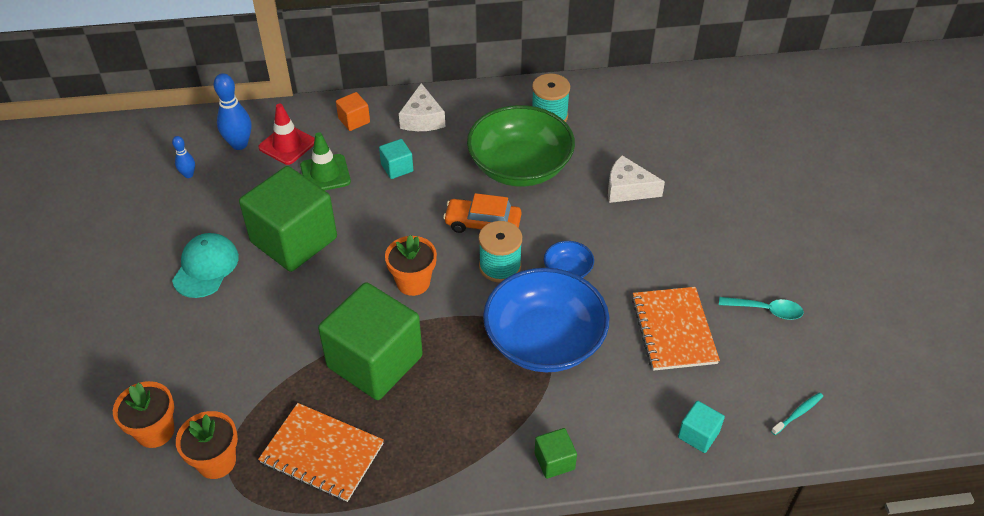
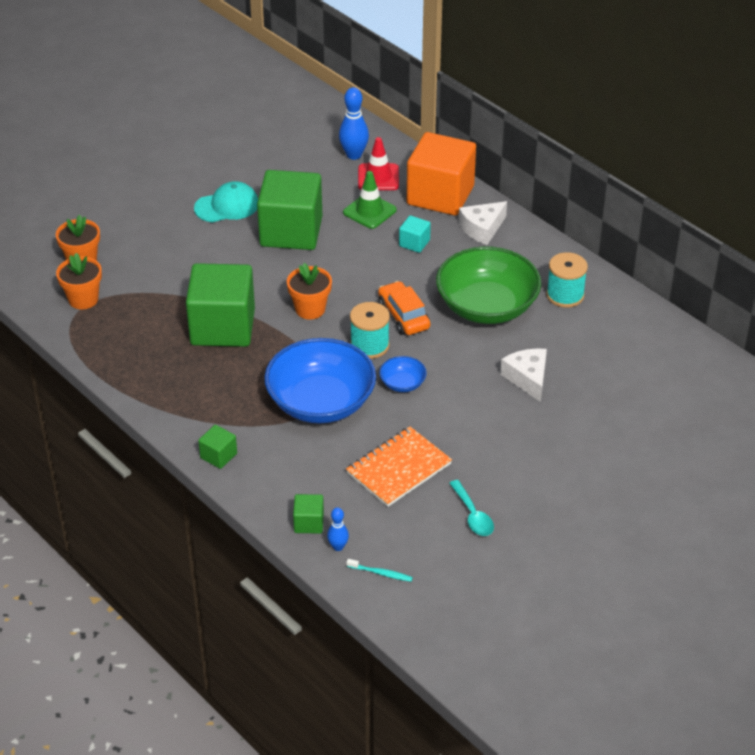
camera: 55 degrees right, 5 degrees down
(188, 175) = (300, 149): blue bowling pin -> blue bowling pin (338, 547)
(322, 453) = (128, 342): orange notebook -> none
(354, 120) = (440, 195): orange cube -> orange cube, size x2.35
(698, 435) = (309, 523): turquoise cube -> green cube

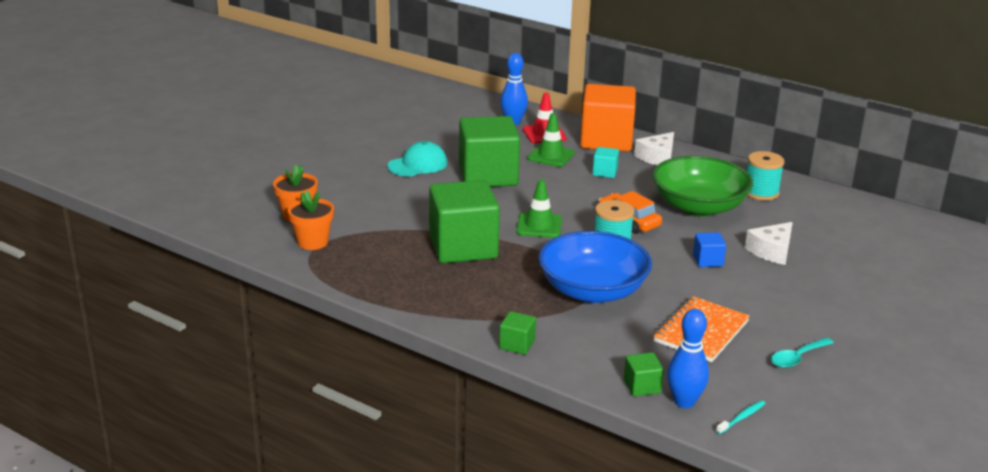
camera: 15 degrees left, 15 degrees down
(310, 309) = (539, 226): orange flower pot -> green traffic cone
(338, 547) = (684, 402): blue bowling pin -> blue bowling pin, size x1.77
(381, 573) = (742, 418): turquoise toothbrush -> turquoise toothbrush turned 45 degrees counterclockwise
(402, 383) = (660, 268): blue bowl -> none
(455, 381) = (708, 260): none -> blue cube
(473, 515) = (797, 358): turquoise spoon -> turquoise spoon turned 90 degrees clockwise
(527, 378) = (771, 251): white cheese -> white cheese turned 105 degrees counterclockwise

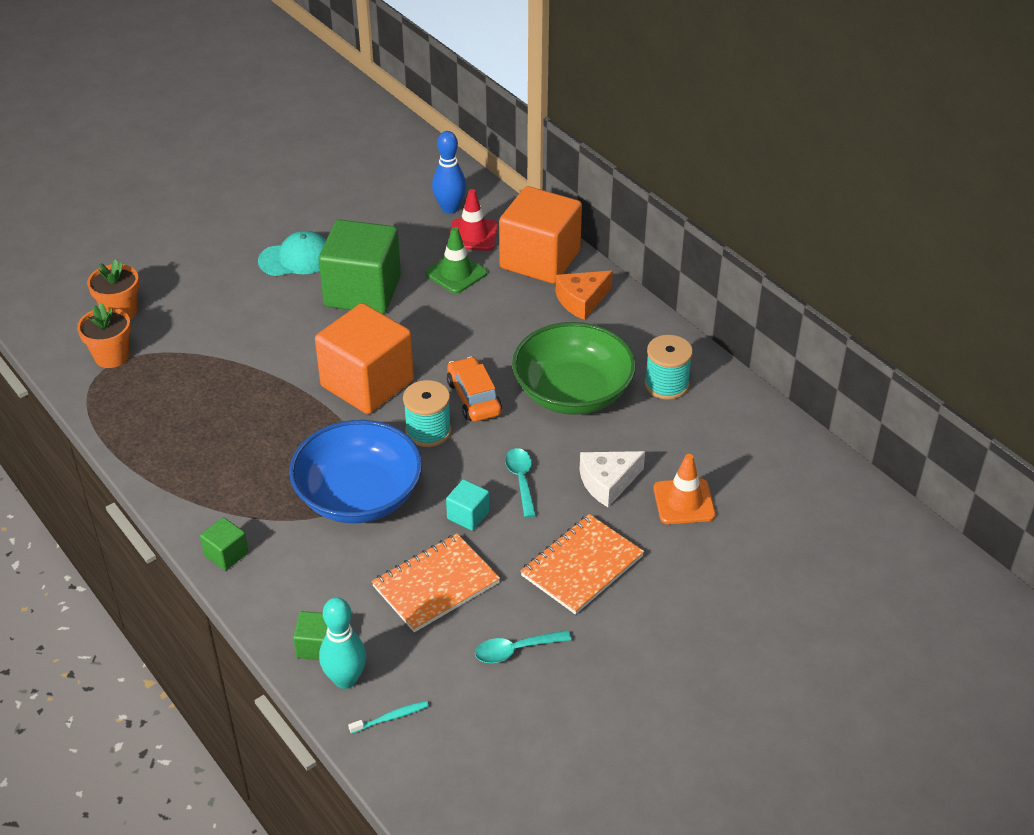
camera: 20 degrees right, 15 degrees up
(463, 247) = (263, 398): green cube -> none
(539, 226) = (367, 383): green traffic cone -> orange cube
(605, 172) = (501, 313): turquoise cube -> turquoise cube (468, 515)
(657, 157) = (581, 300): white cheese -> orange cheese
(684, 402) = (345, 679): blue bowling pin -> turquoise bowling pin
(708, 260) = (521, 480): blue cube -> turquoise spoon
(798, 300) = (582, 566): none -> orange notebook
(835, 252) = (684, 502): none -> orange traffic cone

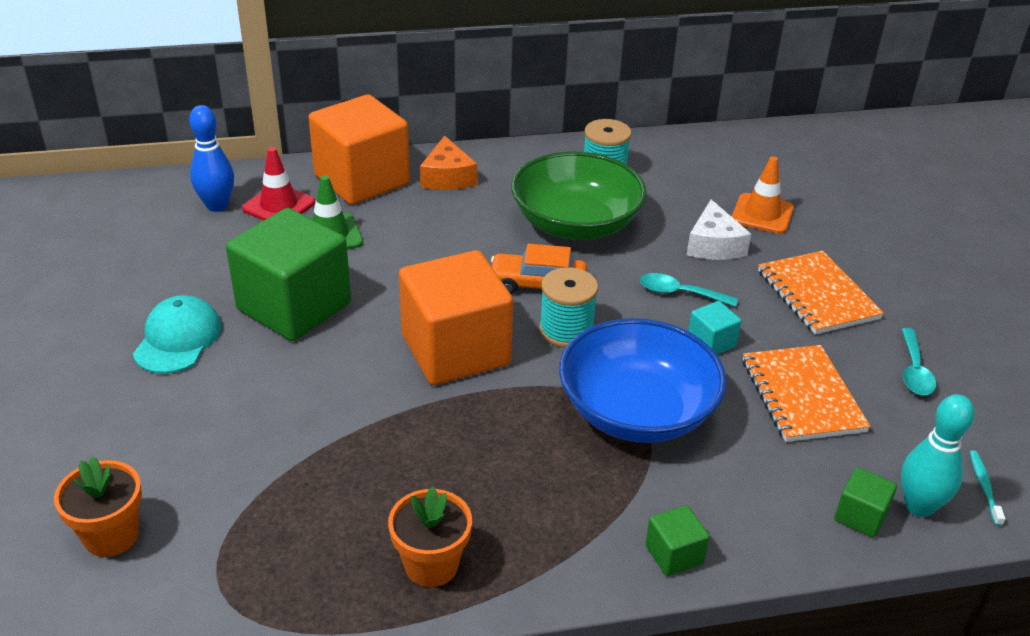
camera: 65 degrees left, 5 degrees down
(111, 356) = (201, 571): orange flower pot -> orange flower pot (431, 565)

